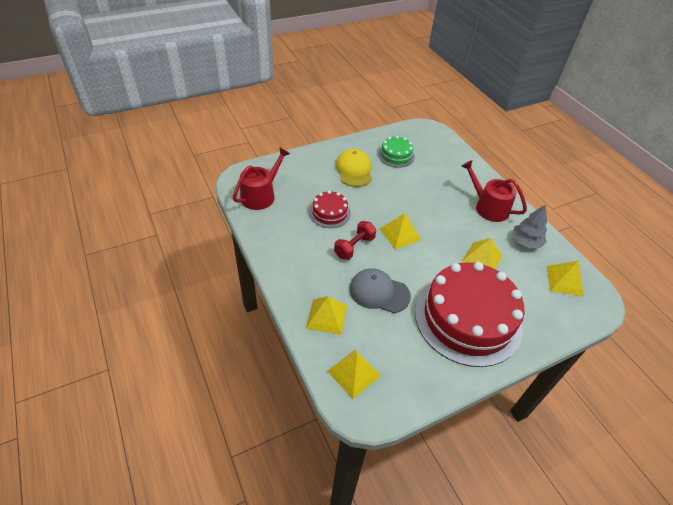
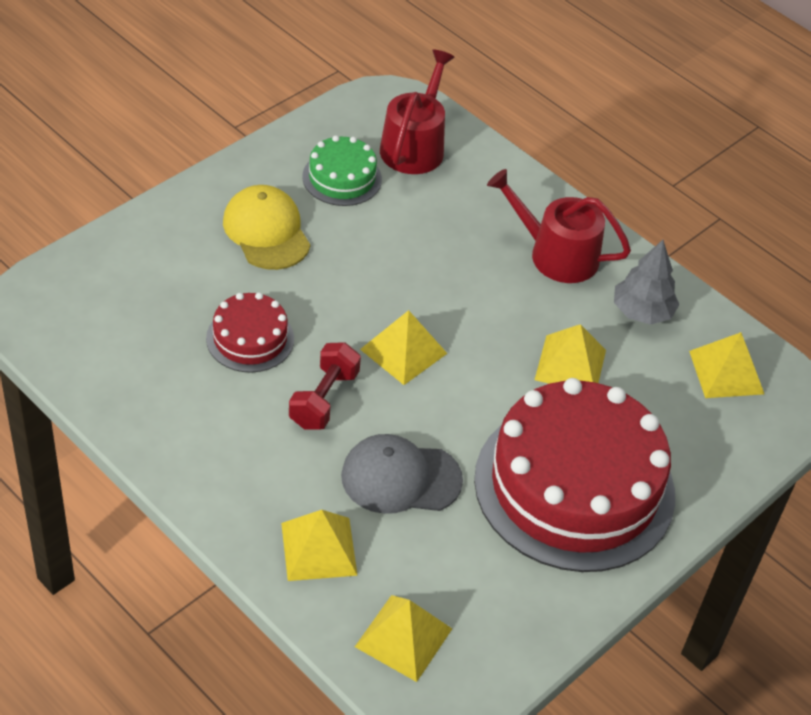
camera: 20 degrees left, 0 degrees up
(261, 195) = (92, 332): red watering can -> red watering can (414, 146)

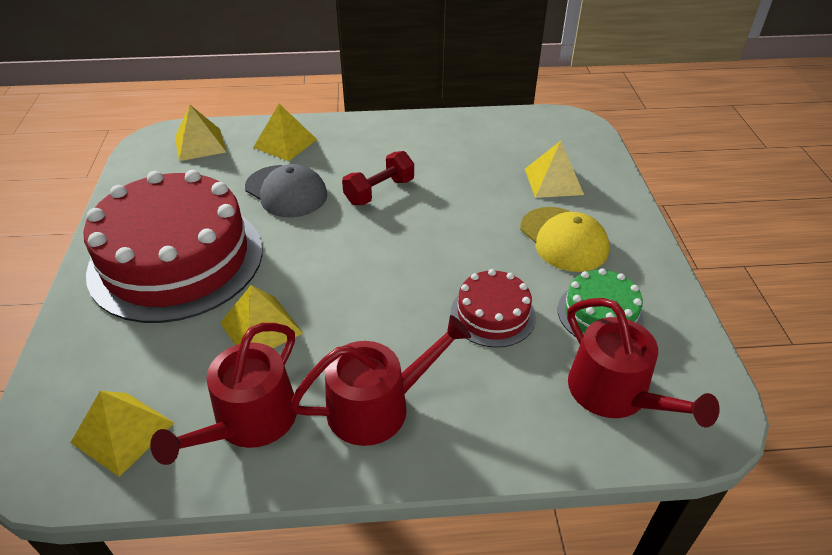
camera: 135 degrees right, 5 degrees down
(250, 338) = (462, 186): red cake -> red cake (492, 314)
(266, 231) = (563, 239): yellow cap -> yellow cap turned 45 degrees clockwise
(324, 399) = (379, 191): red dumbbell -> red dumbbell turned 75 degrees clockwise
(400, 478) = (286, 191): grey cap -> grey cap turned 90 degrees clockwise
(403, 351) = (378, 246): yellow pyramid -> yellow pyramid (553, 181)
(642, 312) = (249, 421): grey tree -> red watering can

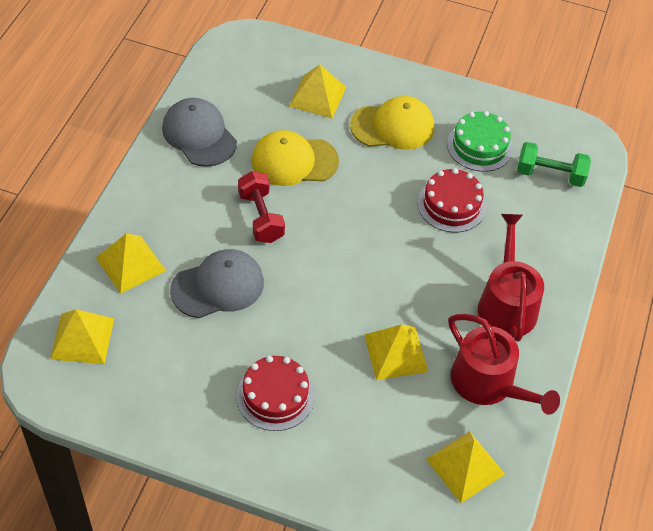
camera: 70 degrees left, 10 degrees up
(176, 259) = (275, 396): red cake -> red cake, size x0.46
(446, 134) = (199, 135): none -> grey cap
(461, 191) = (294, 161): none -> yellow cap
(615, 393) = (550, 175): red watering can -> green dumbbell

